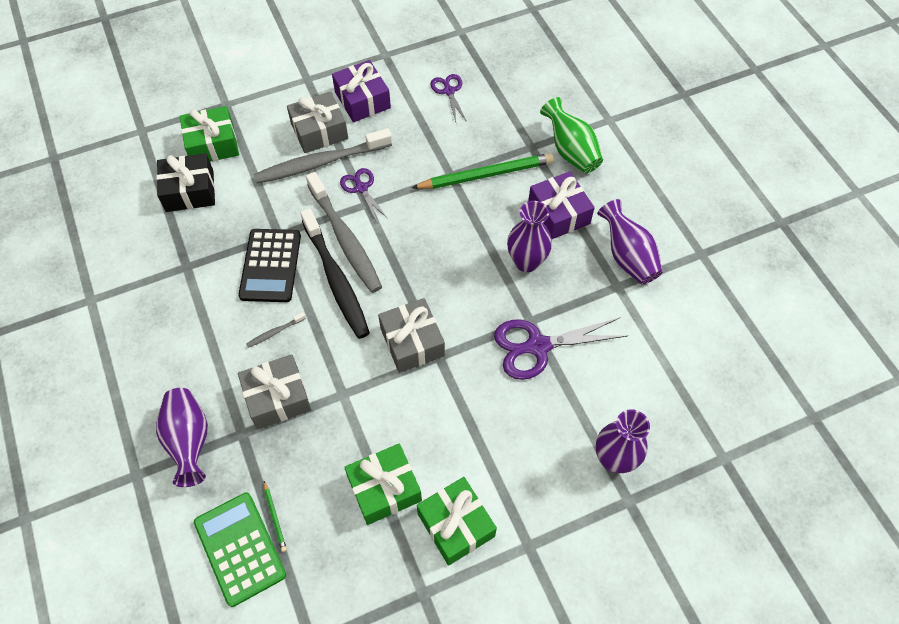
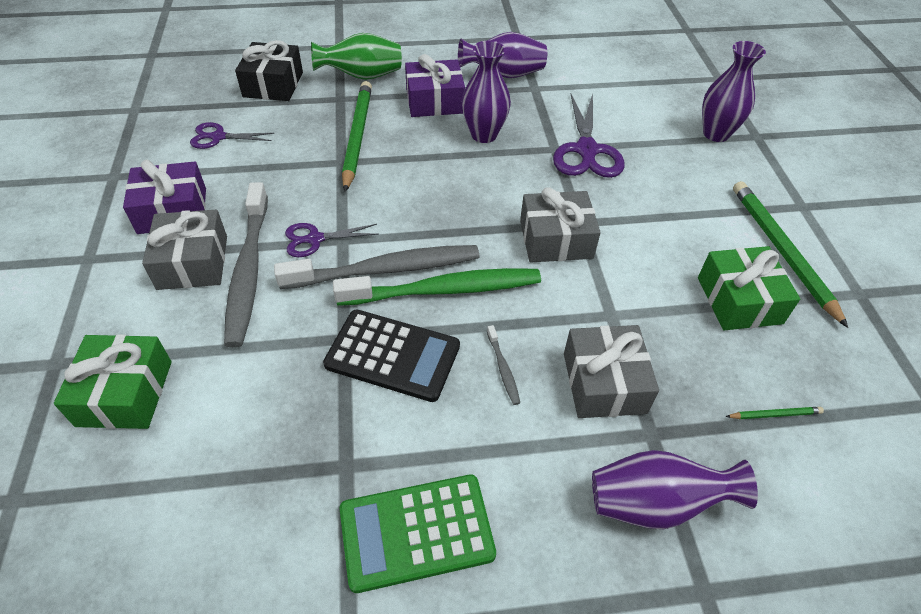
camera: 75 degrees left, 10 degrees down
(190, 191) = (199, 439): black gift -> black gift (273, 84)
(239, 548) = (819, 462): green calculator -> green calculator (416, 532)
(336, 280) = (444, 290): black toothbrush -> green toothbrush
(456, 525) = (782, 251): green gift -> green pencil

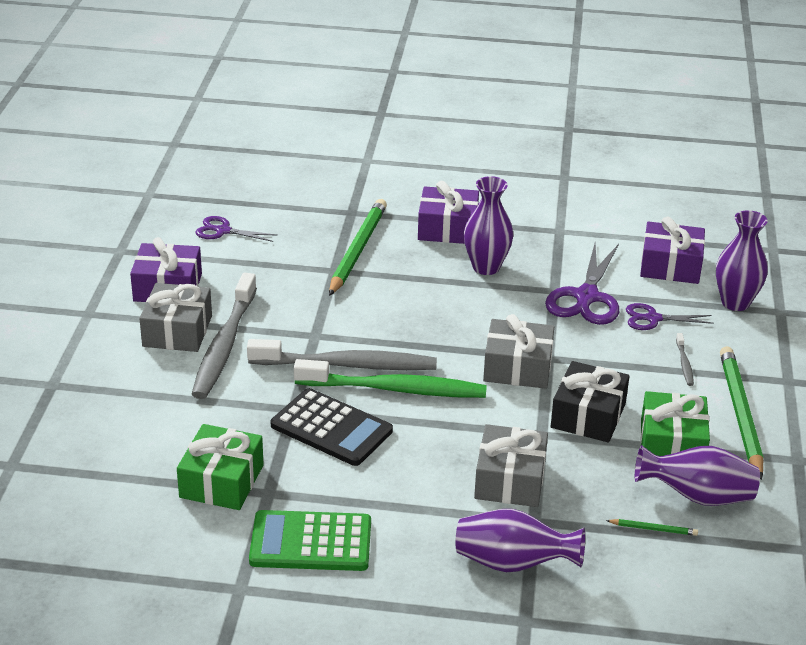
camera: 15 degrees right, 15 degrees down
(125, 393) = (104, 414): green gift -> green gift (221, 481)
(273, 84) = (288, 189): black gift -> black gift (588, 415)
(314, 239) = (290, 331): purple scissors -> purple scissors (652, 318)
(362, 76) = (381, 194): green vase -> none
(503, 369) = (424, 454): grey toothbrush -> grey toothbrush (684, 364)
(504, 75) = (532, 213): purple vase -> purple vase (697, 496)
(644, 107) = (670, 266): none -> purple gift

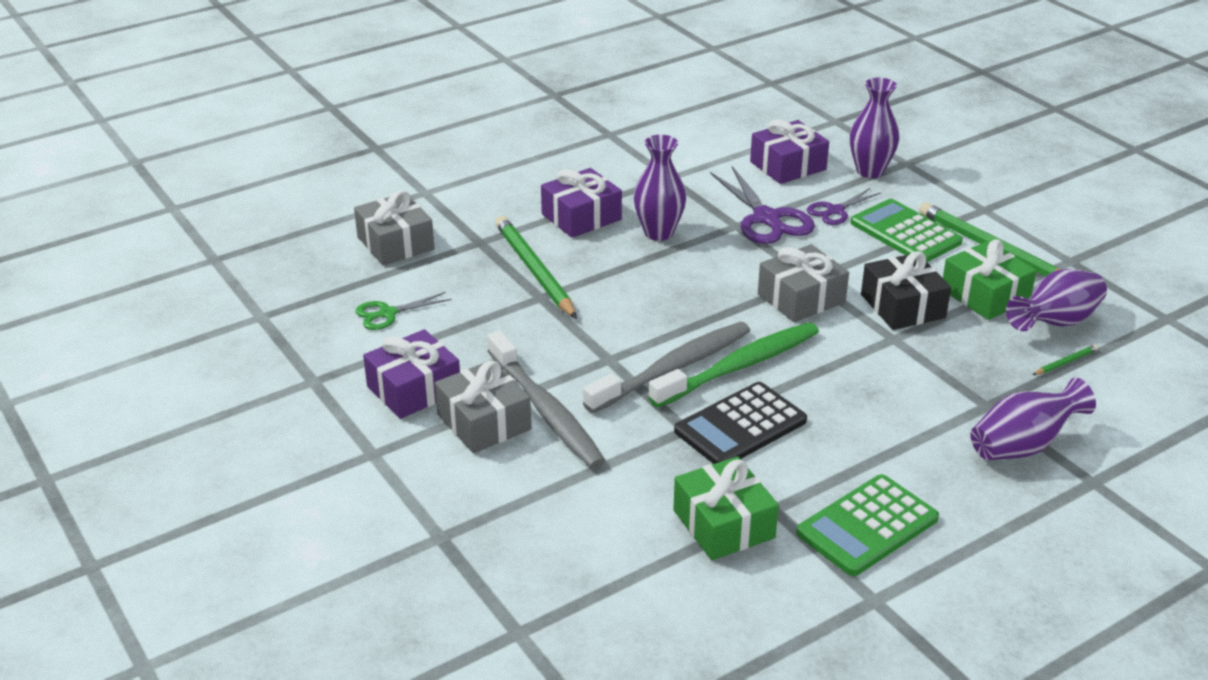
camera: 40 degrees left, 0 degrees up
(222, 231) = (387, 314): purple scissors -> green scissors
(331, 428) = (740, 426): black calculator -> black calculator turned 150 degrees clockwise
(510, 480) = (926, 386): grey gift -> grey gift (395, 243)
(684, 364) = (905, 233): grey toothbrush -> green calculator

